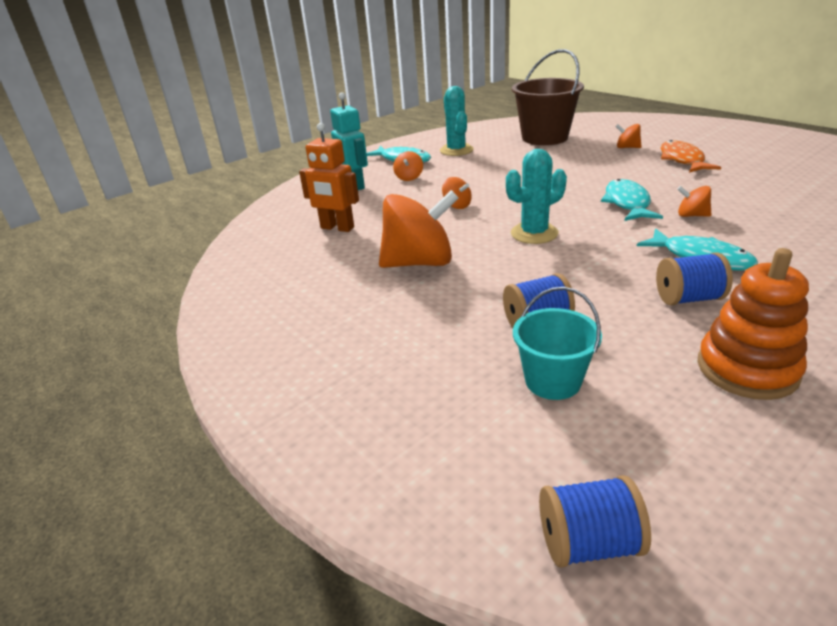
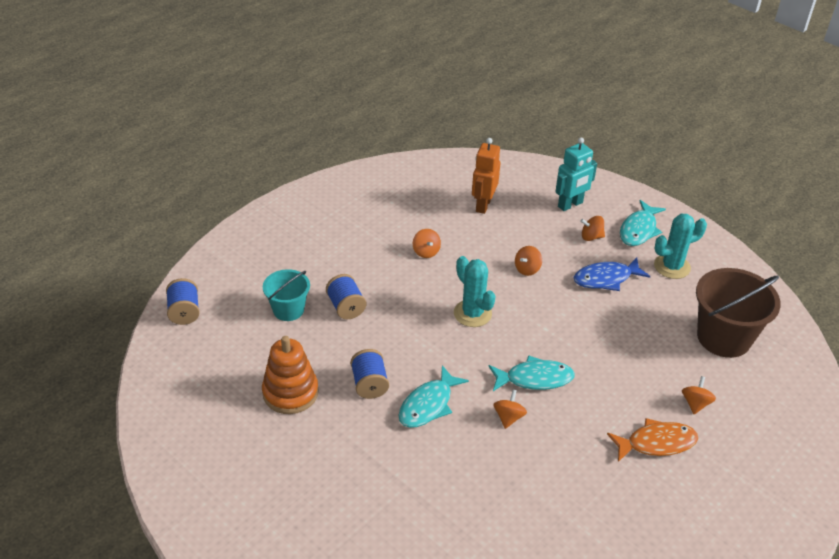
camera: 80 degrees right, 10 degrees up
(419, 262) = (426, 252): orange spinning top -> orange spinning top, size x0.45
(473, 173) = (606, 279): none -> blue fish

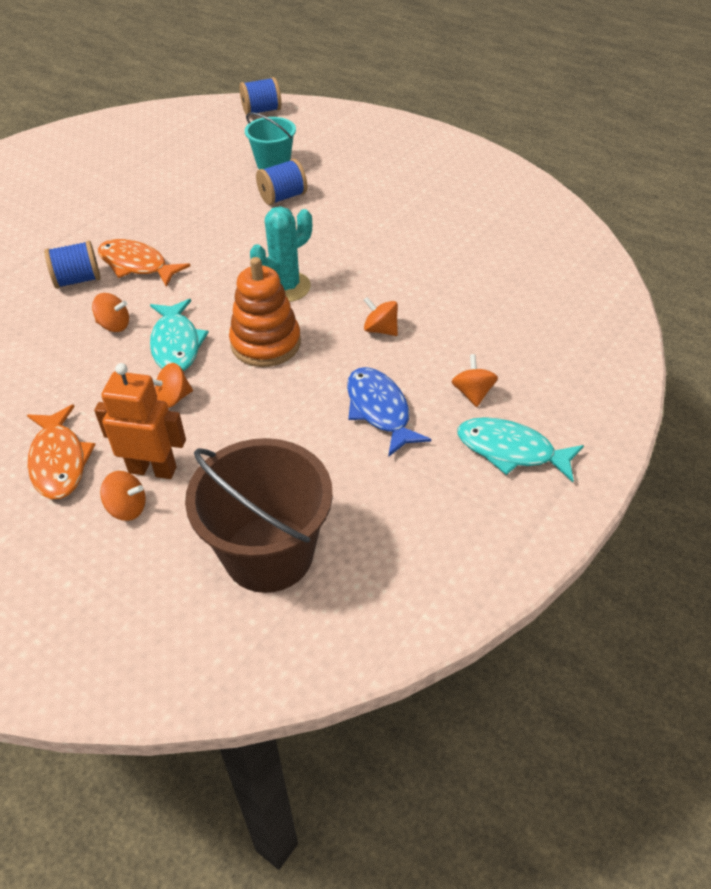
camera: 85 degrees right, 5 degrees up
(290, 393) = (157, 179): orange stacking toy -> orange stacking toy (266, 343)
(369, 384) = (167, 224): blue spool -> blue spool (78, 280)
(426, 252) = (391, 243): orange spinning top -> orange spinning top (173, 398)
(428, 405) = (137, 265): turquoise fish -> orange fish
(483, 205) = (504, 283): orange robot -> orange robot (153, 469)
(570, 205) = (543, 369): turquoise robot -> none
(672, 266) = (429, 491): turquoise cactus -> none

